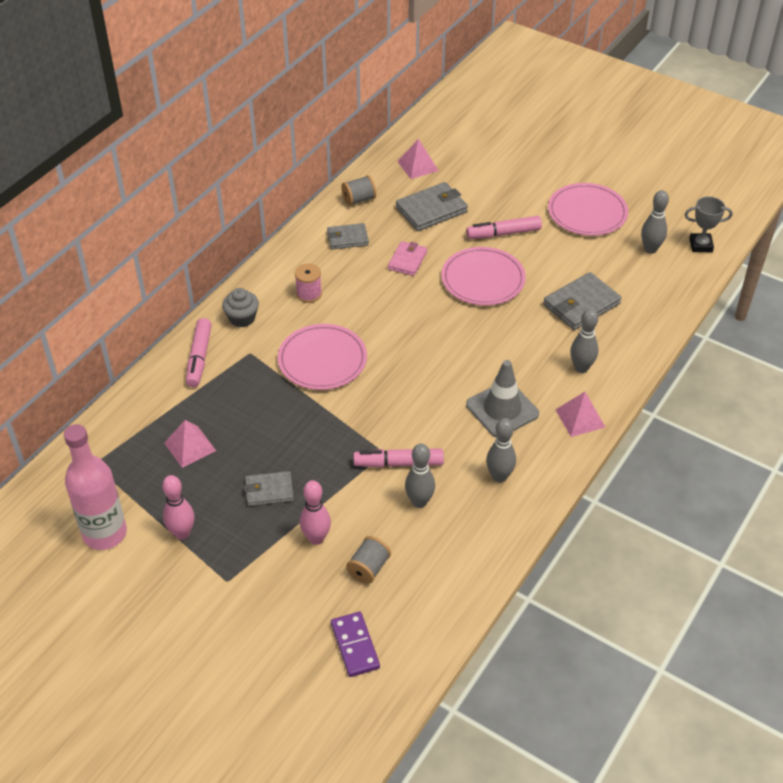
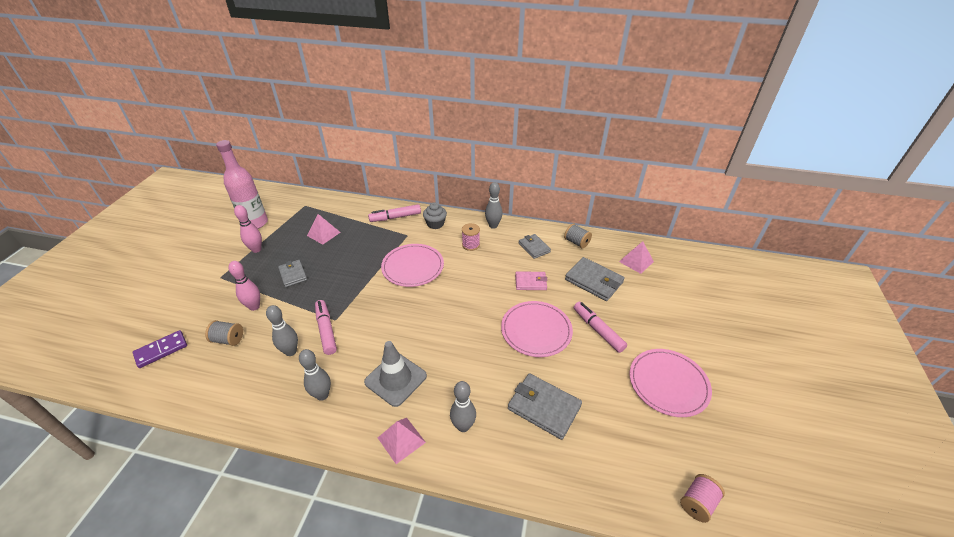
camera: 70 degrees right, 5 degrees down
(650, 249) = (655, 451): grey bowling pin -> grey bowling pin (493, 226)
(700, 245) = (697, 503): grey trophy -> pink spool

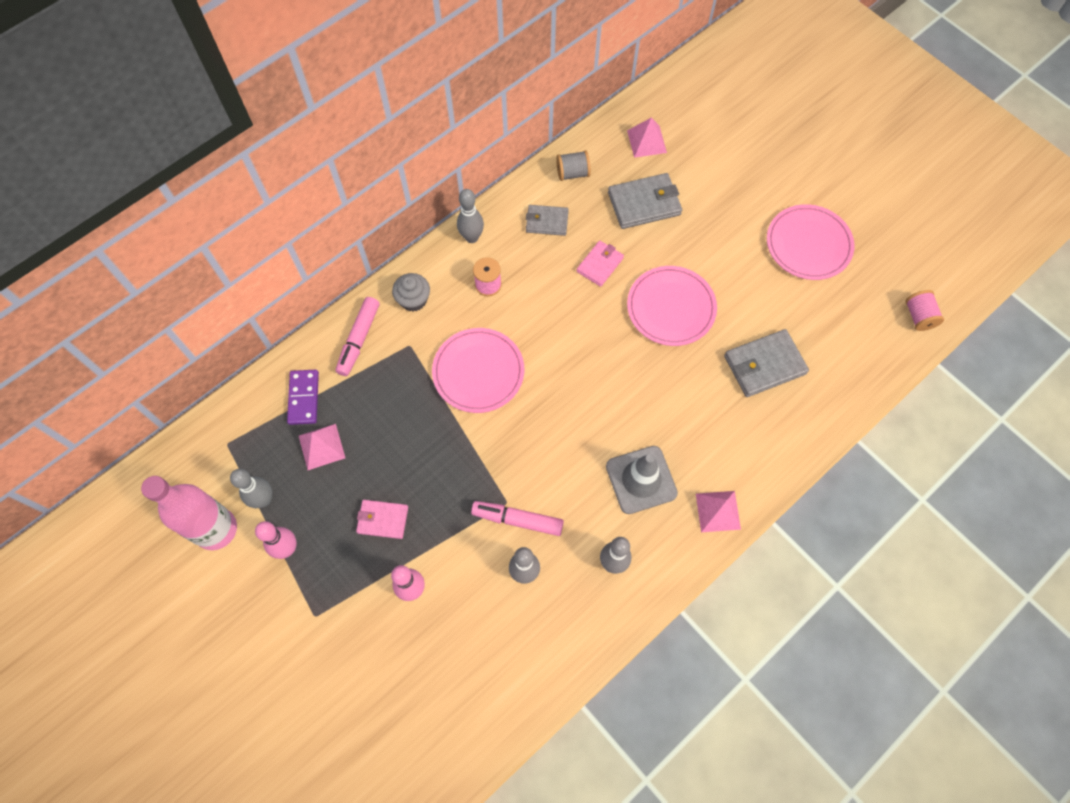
camera: 55 degrees left, 25 degrees up
(161, 350) = (414, 726): purple domino -> purple domino (303, 398)
(228, 339) = (452, 639): grey spool -> none
(293, 274) = (383, 520): grey wallet -> pink wallet
(463, 426) = (739, 447): grey bowling pin -> grey bowling pin (264, 499)
(598, 330) = (710, 252): pink marker -> none

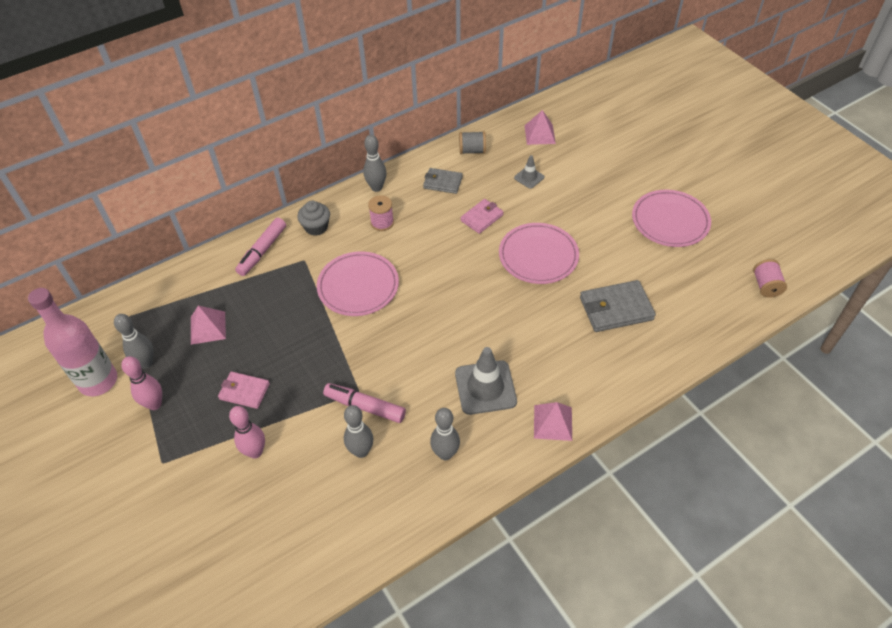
camera: 10 degrees right, 15 degrees down
(303, 398) = (203, 289): purple domino -> none
(644, 203) = (529, 177): grey wallet -> grey traffic cone

